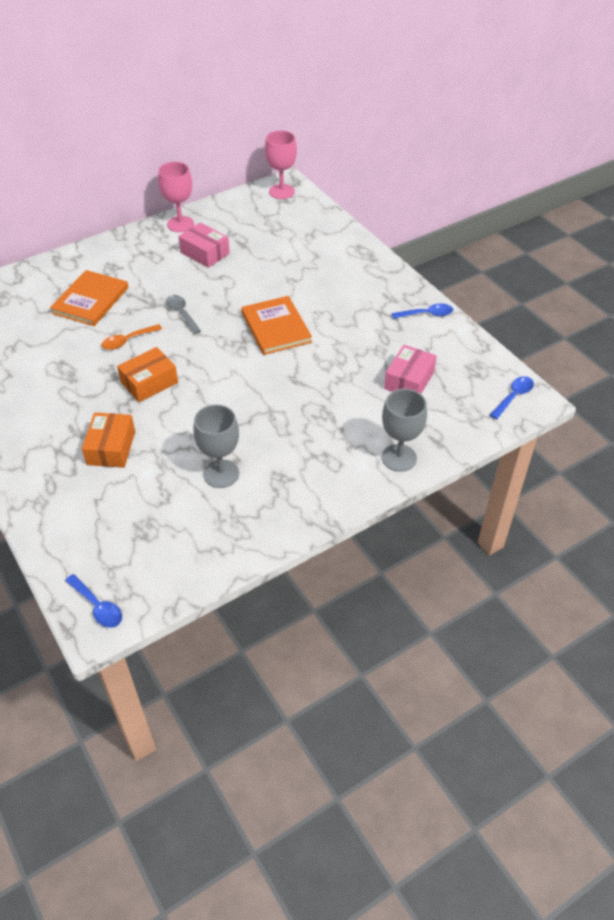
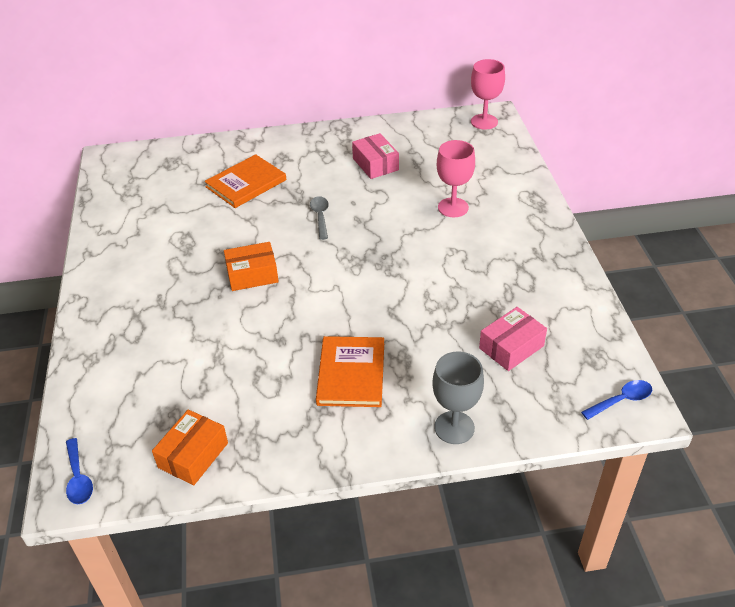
camera: 25 degrees right, 5 degrees down
(111, 448) = (182, 327): orange box -> orange box (193, 455)
(127, 341) = (256, 230): orange spoon -> none
(180, 224) = (368, 132): pink goblet -> pink goblet (453, 207)
(221, 474) = (266, 385): grey goblet -> none
(276, 327) = (403, 254): orange book -> orange book (351, 373)
(426, 314) = (569, 282): blue spoon -> none

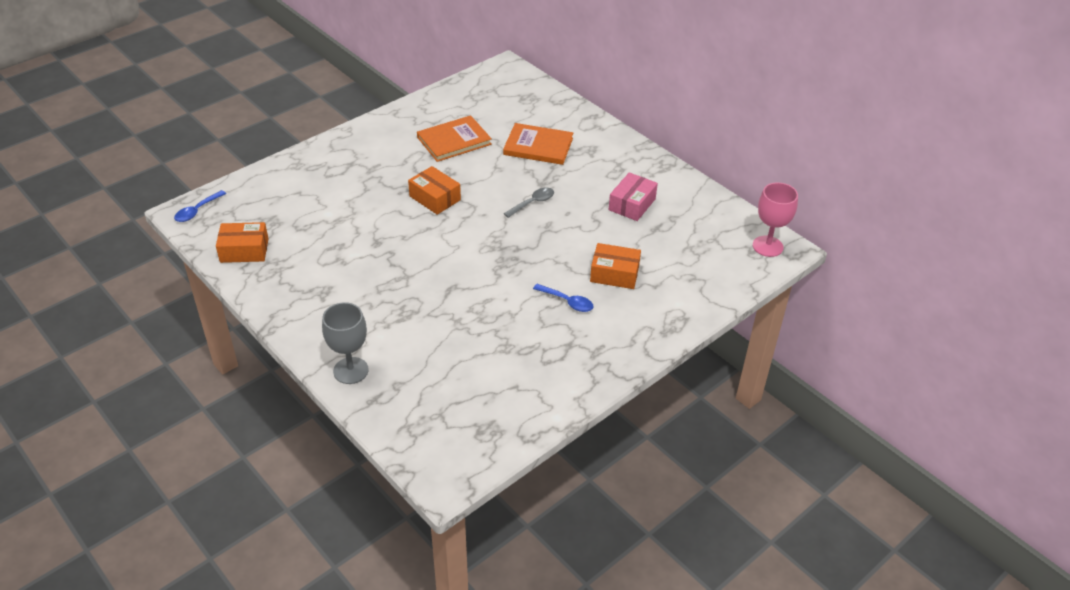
camera: 55 degrees right, 0 degrees up
(351, 373) = (368, 293): orange book -> orange book (454, 141)
(453, 207) = (614, 274): pink goblet -> orange box
(511, 347) = (462, 373): pink box -> none
(621, 400) = (447, 464): blue spoon -> blue spoon (567, 302)

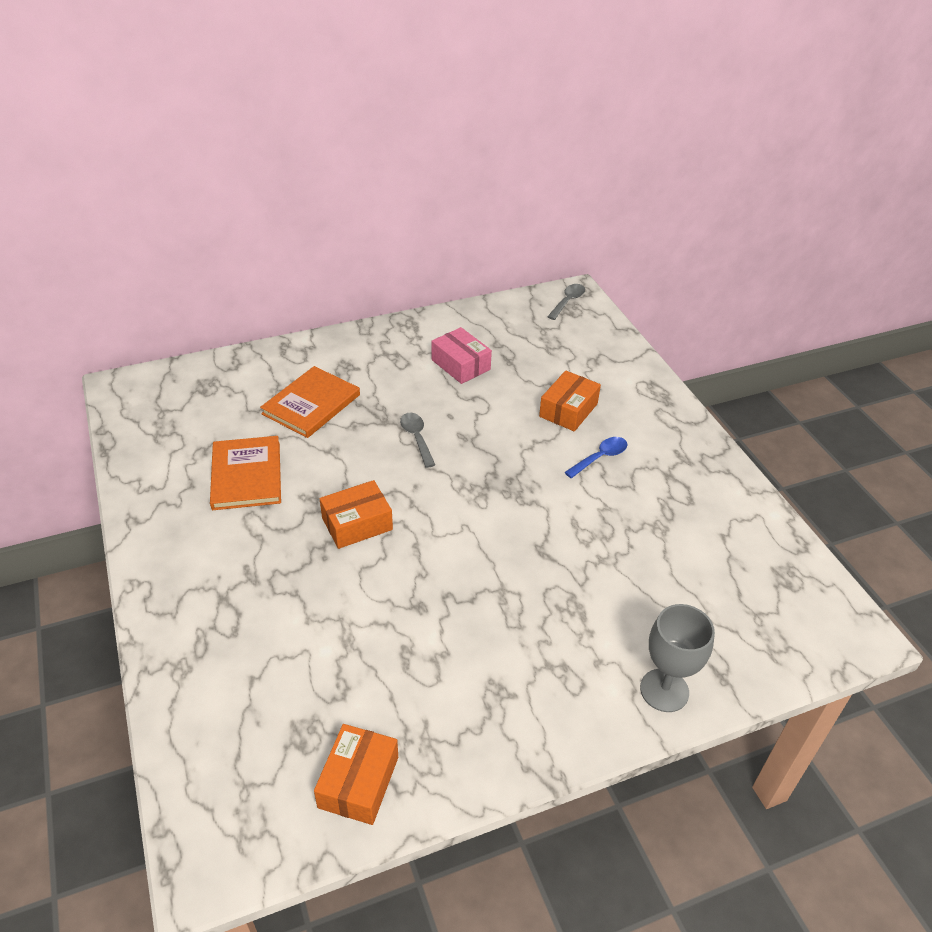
camera: 70 degrees left, 0 degrees up
(197, 211) = (215, 843): blue spoon -> none
(767, 246) = (568, 301): pink goblet -> grey spoon

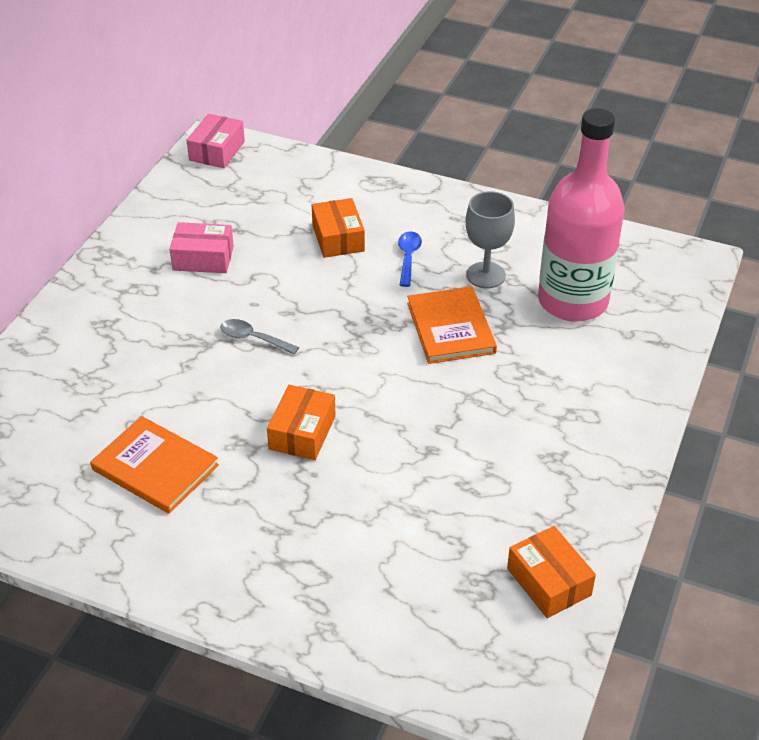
camera: 45 degrees left, 0 degrees up
(311, 404) = (122, 375): orange book -> orange book (450, 328)
(568, 301) = (217, 151): grey spoon -> pink box
(664, 690) = (642, 376): grey goblet -> grey goblet (485, 275)
(688, 583) = (572, 301): none -> pink bottle

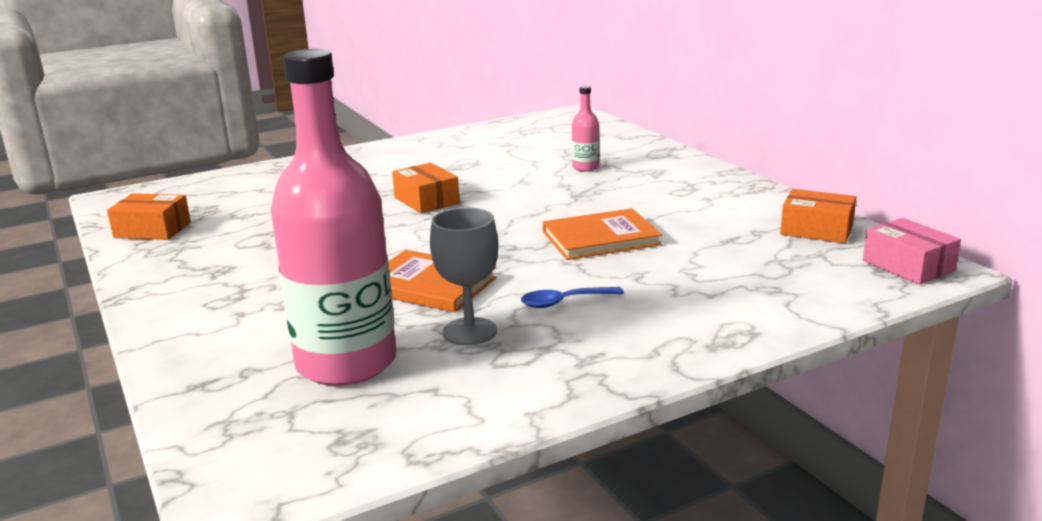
camera: 130 degrees right, 20 degrees down
(124, 375) = (585, 167): none -> pink bottle
(155, 467) = (479, 159): orange book -> orange book (600, 238)
(203, 258) = (699, 217): pink box -> none
(253, 338) = (556, 210): grey spoon -> none
(338, 238) = (649, 279): orange box -> orange box (816, 230)
(408, 257) = (564, 302): blue spoon -> blue spoon turned 120 degrees clockwise

